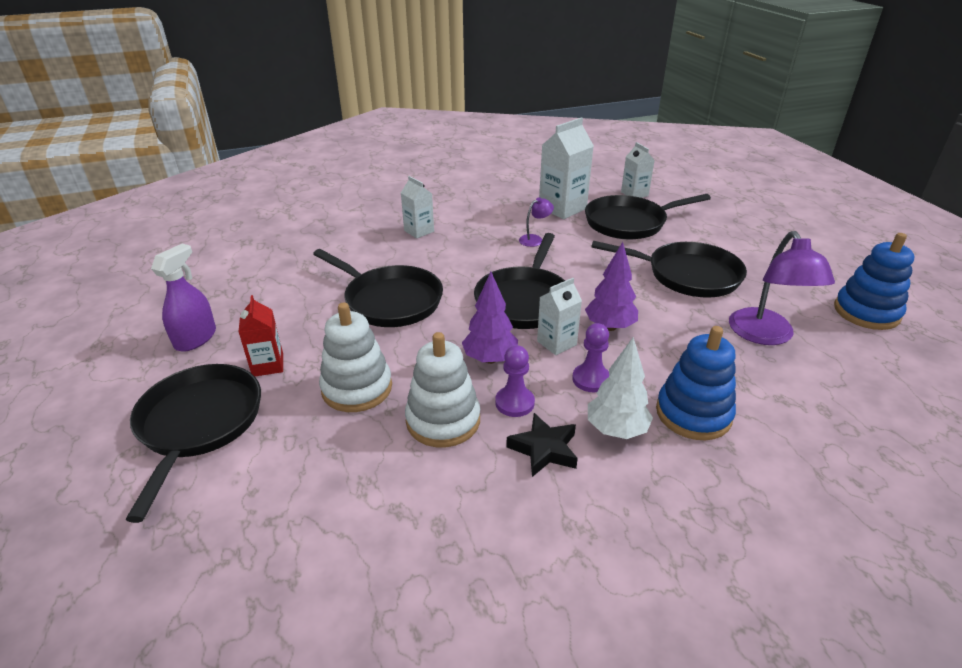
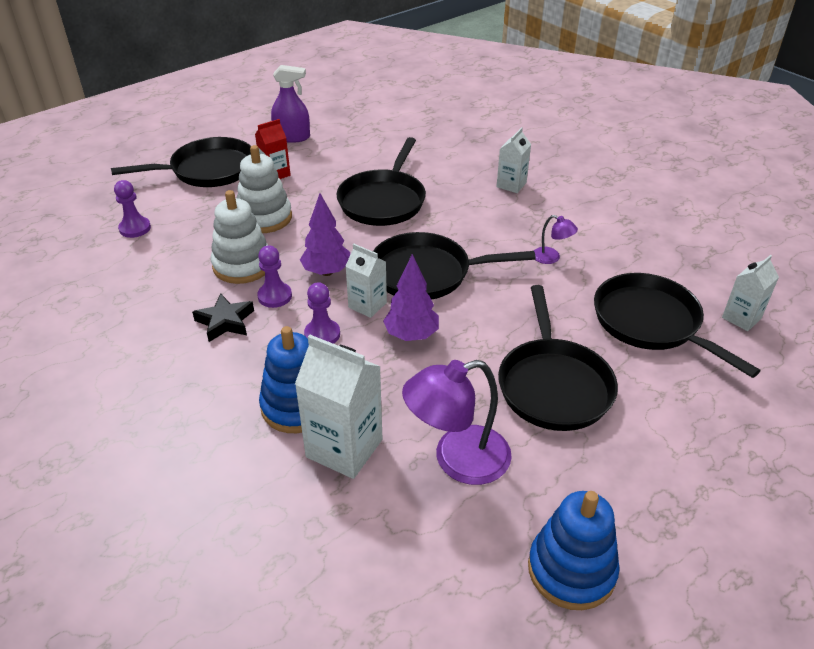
camera: 70 degrees right, 5 degrees up
(286, 522) = (135, 228): none -> purple pawn
(562, 208) = (642, 264): white carton -> white carton (344, 448)
(616, 430) = (259, 358): white tree -> none

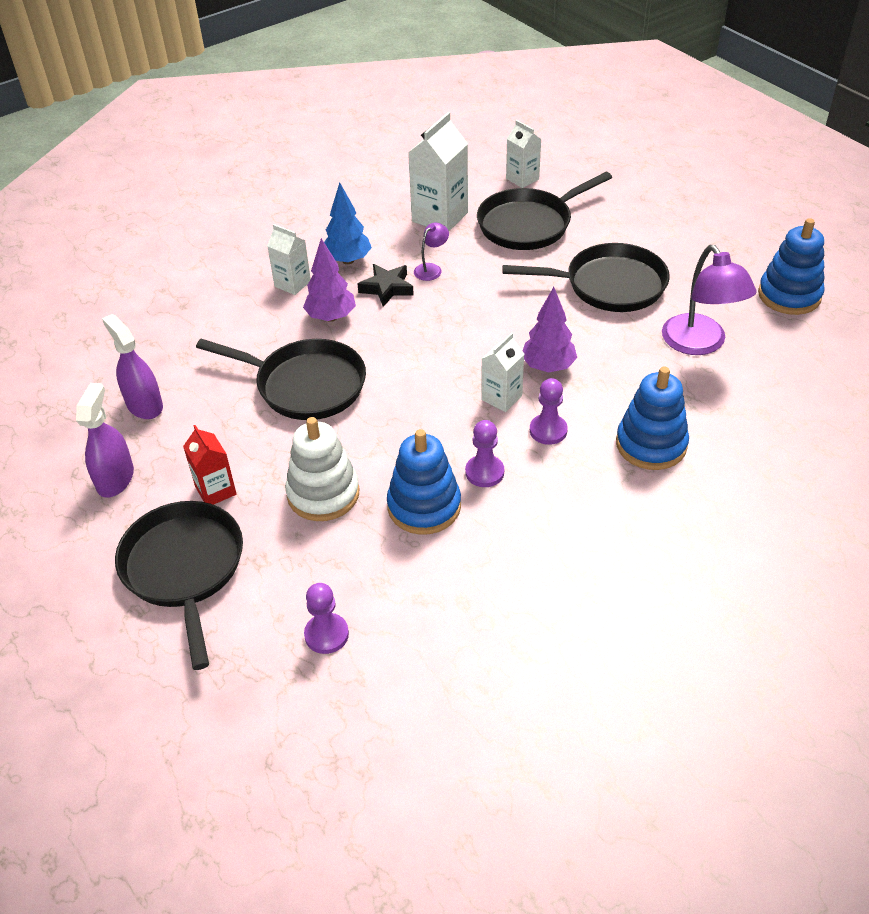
camera: 85 degrees left, 5 degrees up
(225, 322) = (528, 511): black star -> black star (387, 288)
(242, 265) = (424, 506): white stacking toy -> blue stacking toy
(327, 272) = (442, 431): purple tree -> purple tree (331, 317)
(344, 448) = (698, 411): white carton -> white carton (440, 217)
(362, 138) = (144, 405): none -> purple spray bottle
(426, 273) = (450, 354): black pan -> none
(552, 210) = (348, 260): none -> blue tree

